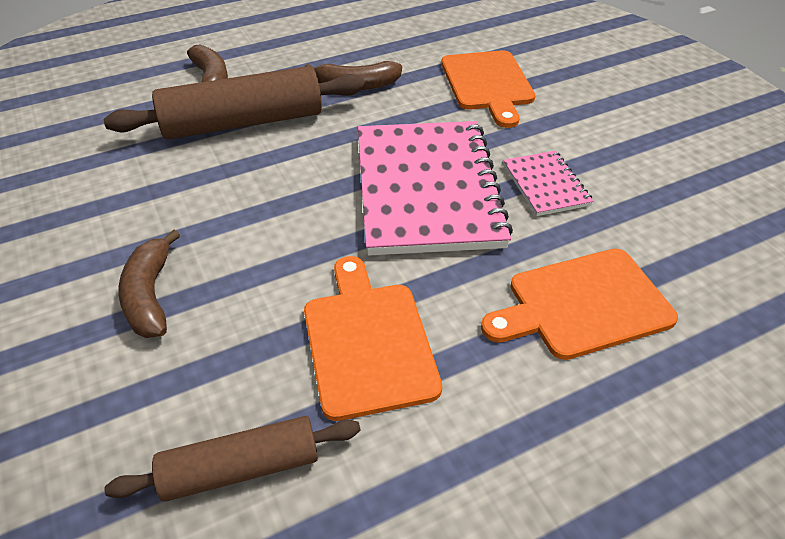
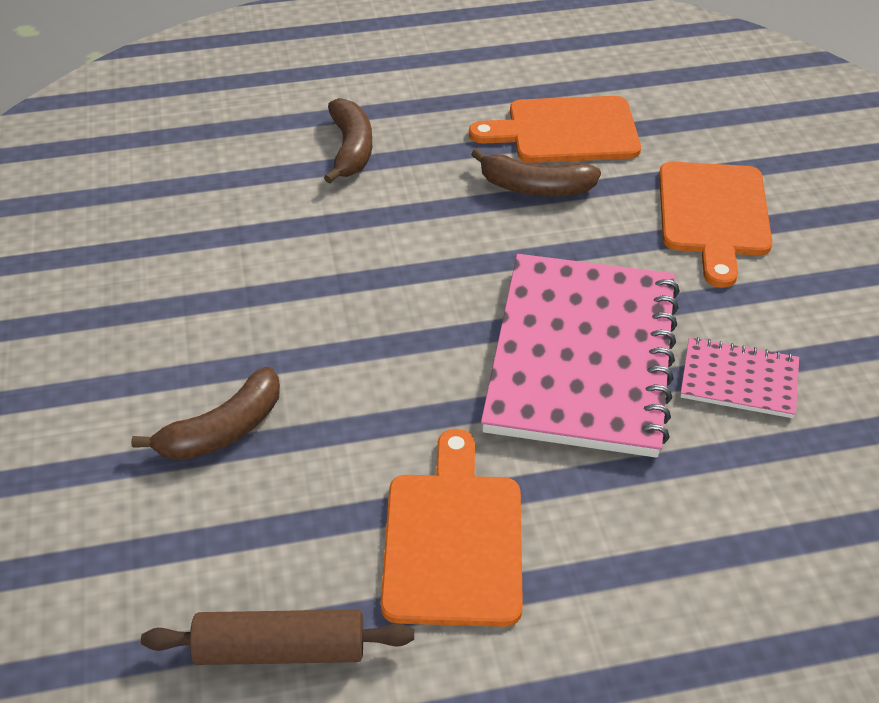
camera: 15 degrees right, 0 degrees up
(150, 295) = (223, 430): brown banana -> brown banana turned 135 degrees counterclockwise
(243, 122) = (377, 219): brown rolling pin -> none
(545, 185) = (739, 380): pink notebook -> pink notebook turned 75 degrees counterclockwise
(583, 304) = (727, 551): orange cutting board -> orange cutting board (565, 131)

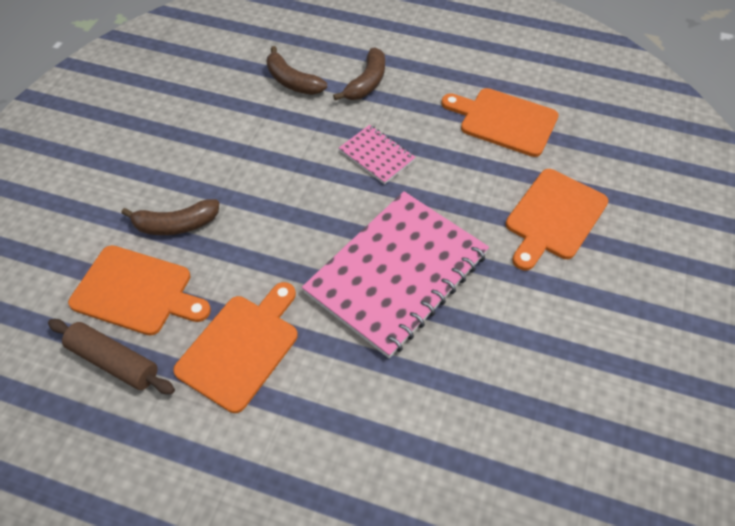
camera: 30 degrees right, 10 degrees up
(236, 543) = (137, 291): none -> orange cutting board
(535, 188) = (455, 151): brown banana -> brown banana (292, 81)
(739, 380) = (479, 334): pink notebook -> pink notebook (376, 156)

